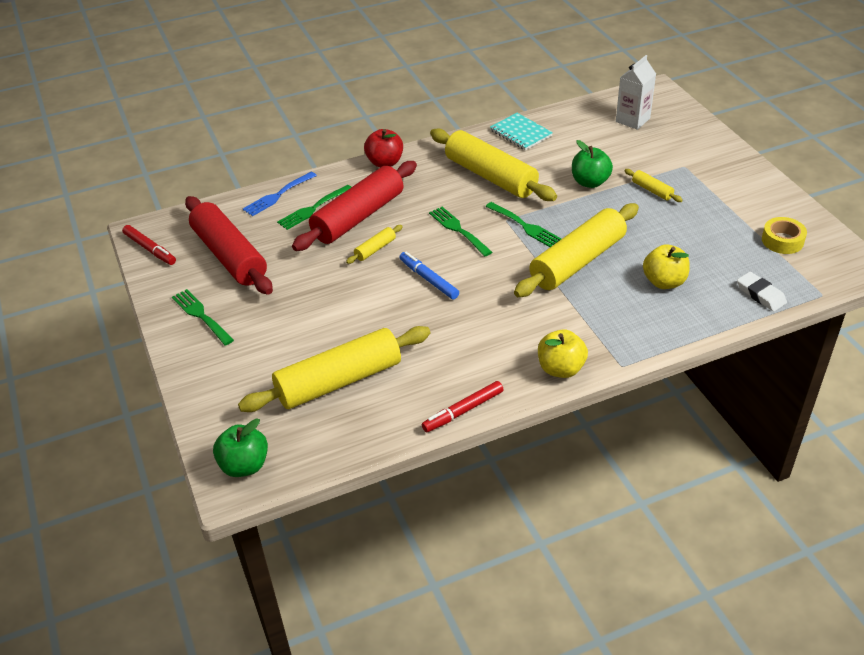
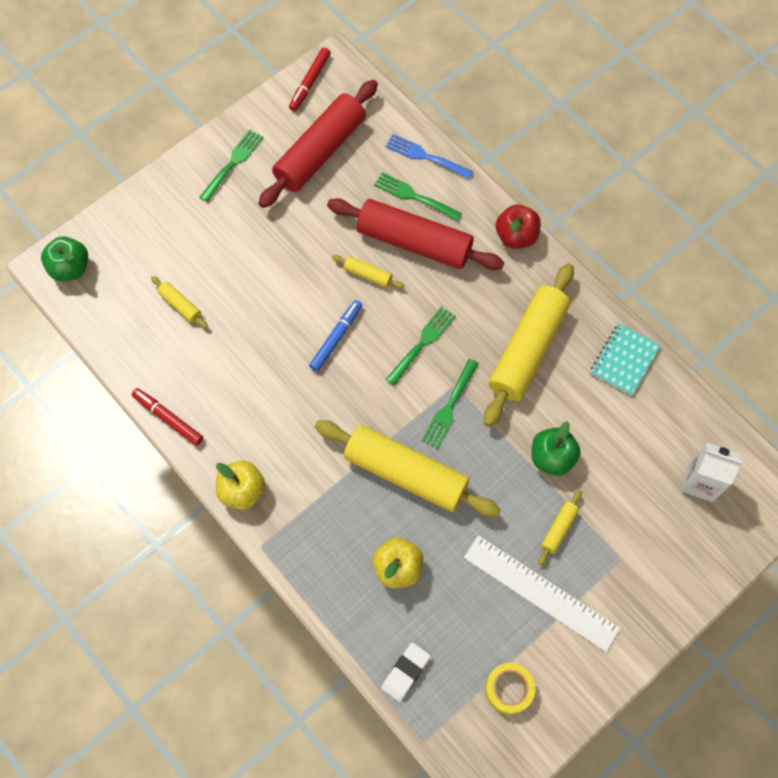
camera: 70 degrees right, 25 degrees up
(339, 381) = (180, 305): yellow rolling pin -> yellow rolling pin, size x0.42
(703, 209) = (540, 592): none -> white ruler

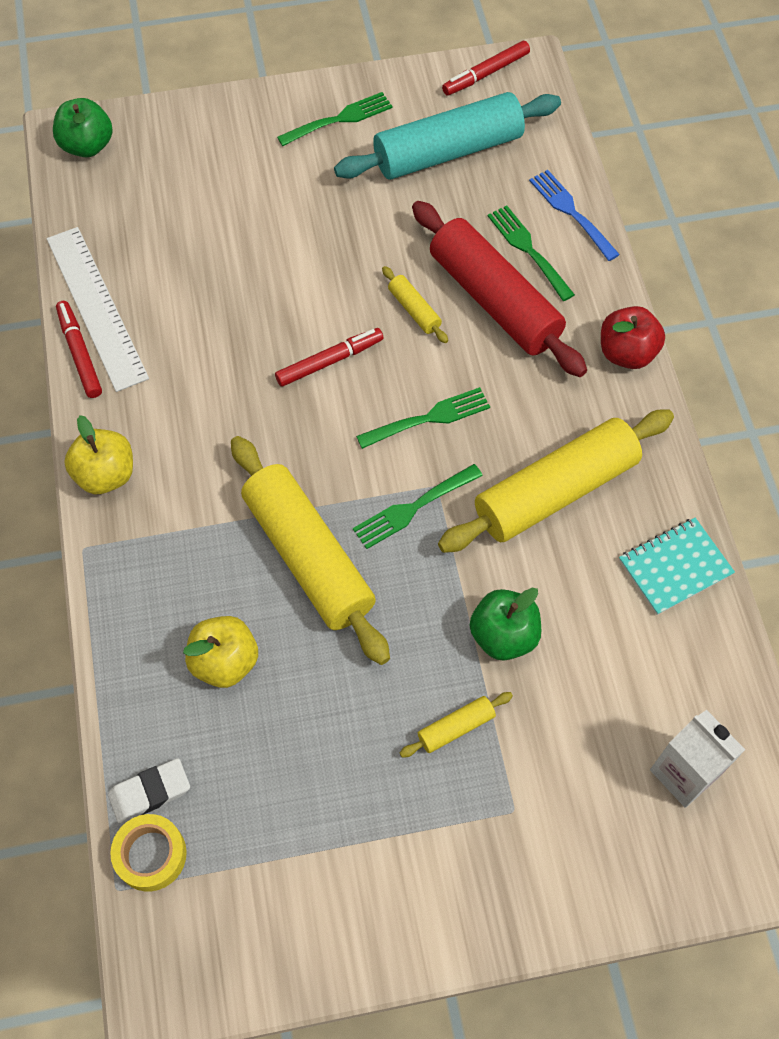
camera: 30 degrees right, 5 degrees down
(180, 305) = (177, 240): yellow rolling pin -> none
(320, 152) = (448, 151): red rolling pin -> turquoise rolling pin
(336, 338) = (329, 361): blue marker -> red marker
(509, 689) = (262, 889): yellow tape -> yellow tape (151, 855)
(540, 592) = (381, 793): white ruler -> white ruler (96, 307)

